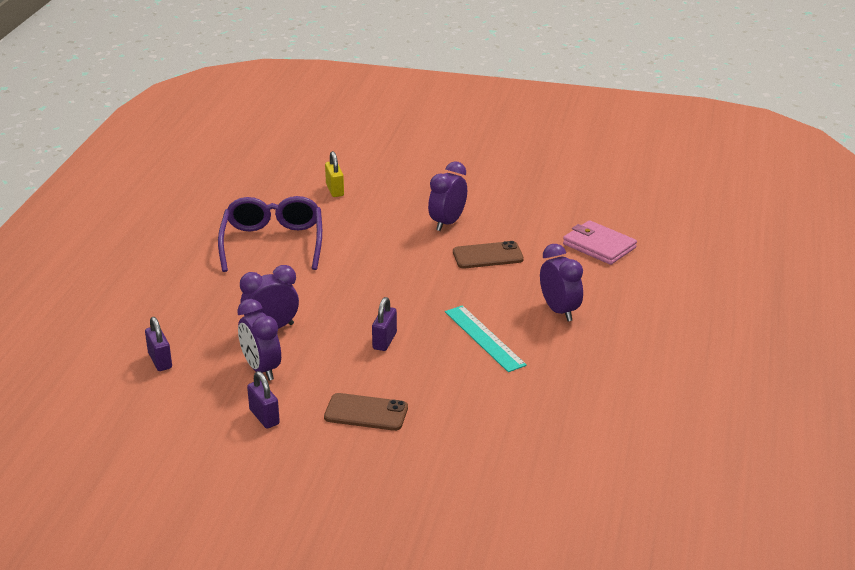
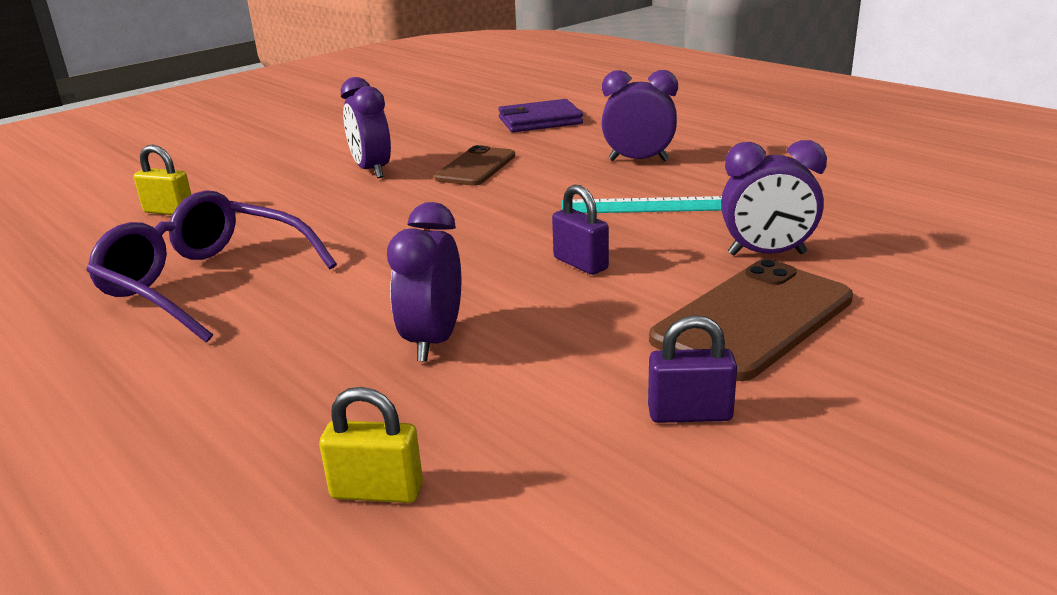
camera: 55 degrees left, 5 degrees down
(160, 361) = (377, 491): purple padlock -> yellow padlock
(261, 369) = (539, 380): purple clock -> purple clock (767, 254)
(366, 413) = (753, 319): brown phone -> brown phone, size x1.53
(599, 246) = (539, 121): pink wallet -> purple wallet

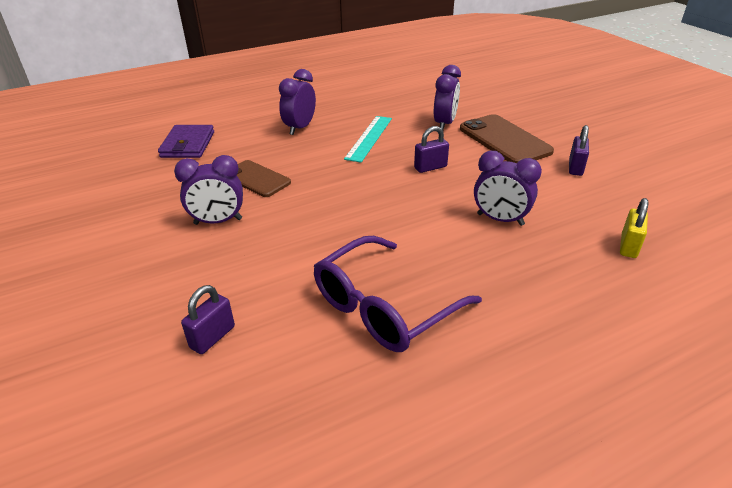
camera: 75 degrees left, 10 degrees up
(169, 211) = (212, 337): yellow padlock -> purple padlock

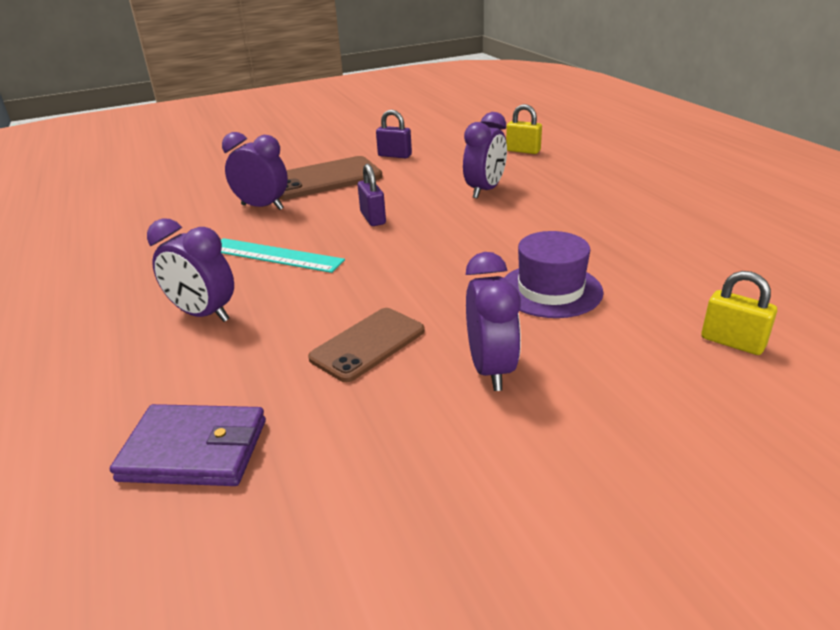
camera: 85 degrees left, 5 degrees down
(212, 337) = (732, 342): purple padlock -> yellow padlock
(307, 249) = (550, 290): none -> purple hat
(384, 307) = (637, 245): purple glasses -> none

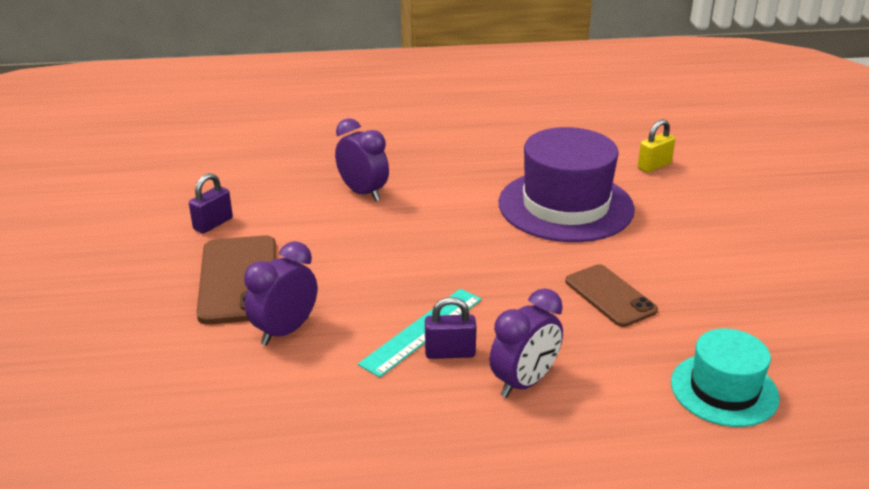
camera: 75 degrees left, 0 degrees up
(194, 450) = (724, 390): purple wallet -> turquoise hat
(373, 218) = (377, 262): purple padlock -> purple padlock (450, 353)
(491, 369) = (658, 251): purple clock -> none
(523, 151) = (282, 154): yellow padlock -> none
(550, 290) = (565, 206): purple hat -> purple hat, size x1.70

